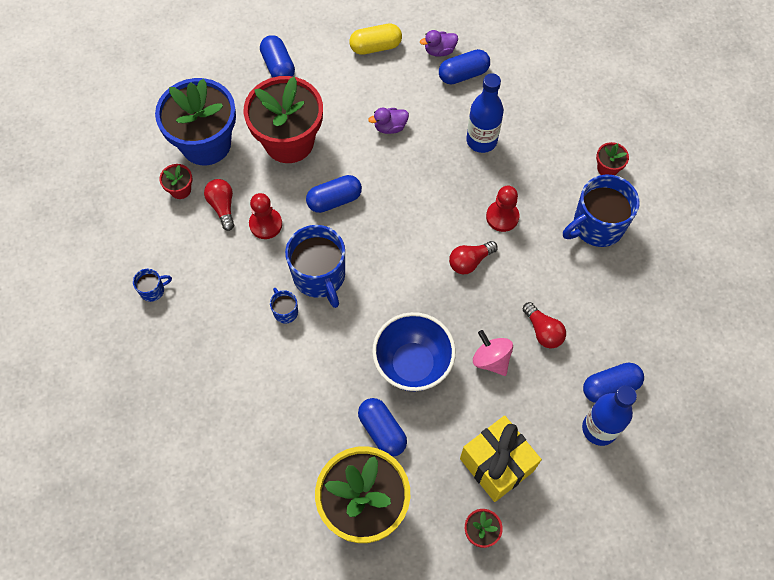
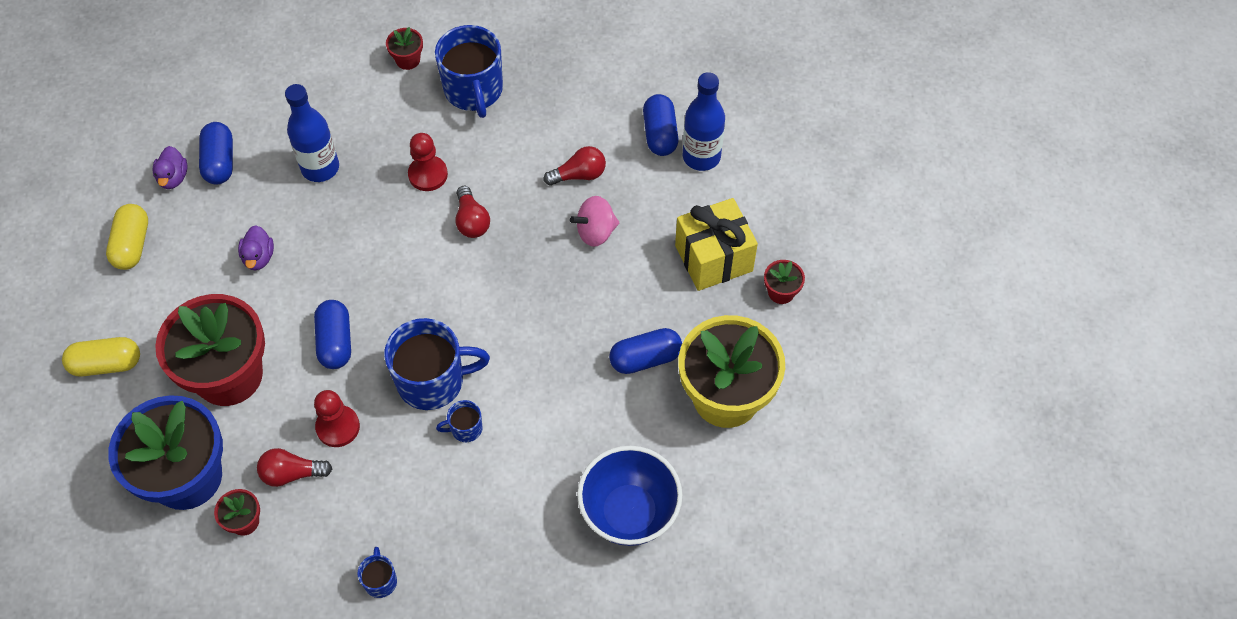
camera: 75 degrees left, 5 degrees down
(278, 66) = (106, 364): blue capsule -> yellow capsule
(412, 364) = (577, 309): blue bowl -> blue bowl (629, 513)

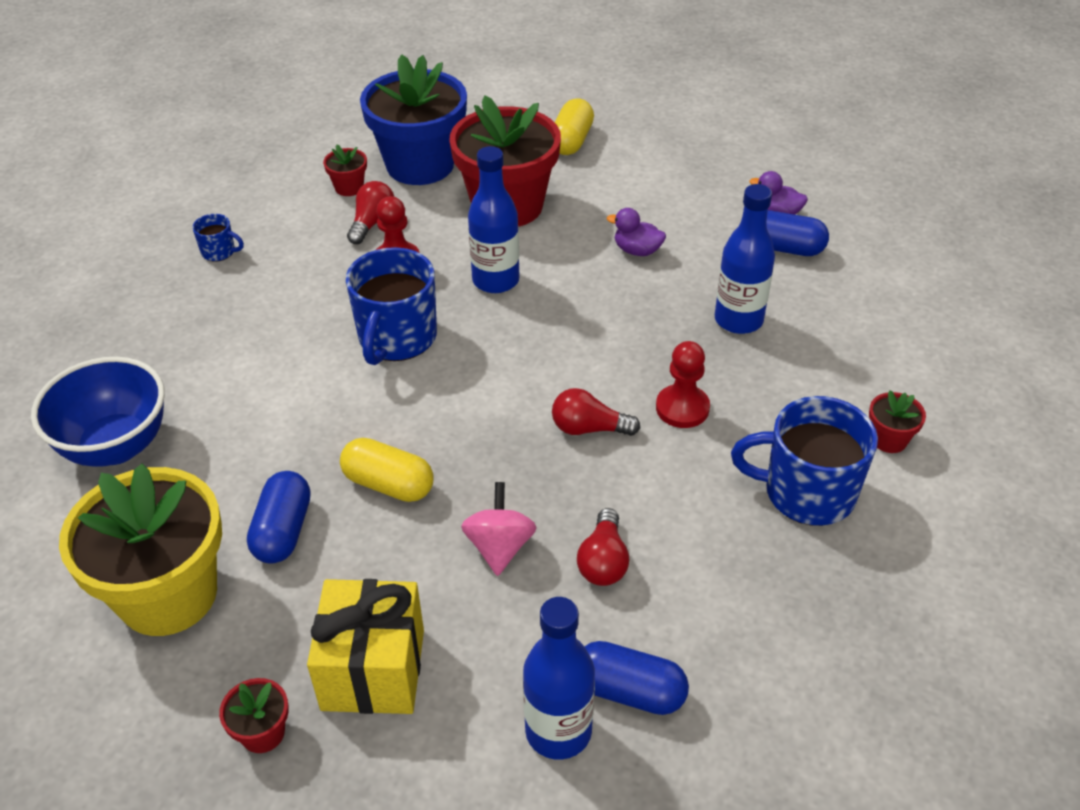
camera: 115 degrees right, 15 degrees down
(132, 245) = (701, 175): yellow capsule -> yellow capsule (388, 484)
(335, 342) = (495, 280): blue capsule -> blue bottle
(465, 429) = (322, 347): blue mug -> none

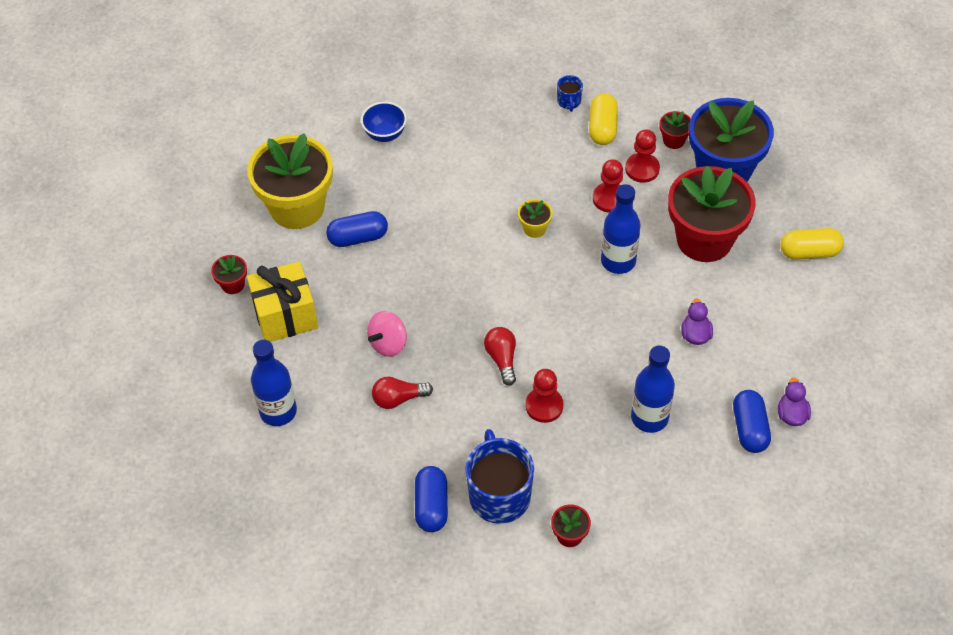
camera: 70 degrees right, 10 degrees up
(116, 446) = (385, 134): blue bowl -> blue bowl, size x0.60
(372, 223) = (642, 169): red light bulb -> red pawn
(388, 484) = (412, 272): yellow capsule -> yellow capsule (602, 128)
(396, 338) = (534, 228): blue mug -> yellow flower pot
(499, 547) = (388, 344): pink spinning top -> pink spinning top turned 150 degrees clockwise
(629, 691) = (314, 437): blue capsule -> blue capsule (431, 506)

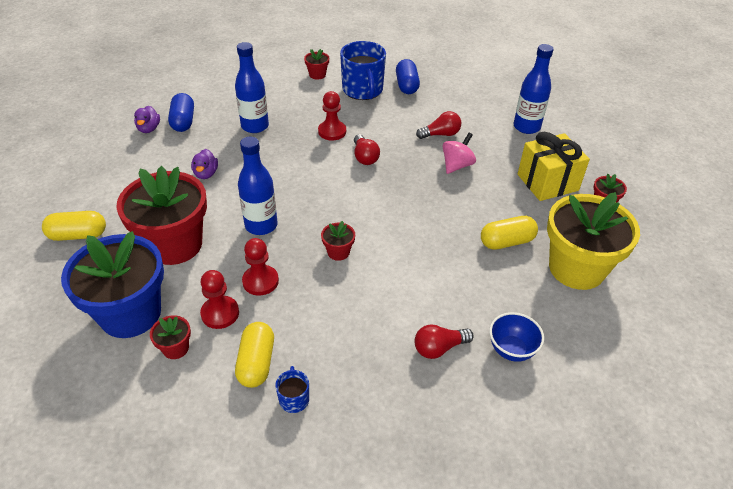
camera: 175 degrees right, 10 degrees down
(358, 237) = (506, 242): blue capsule -> yellow capsule
(447, 137) = (439, 348): none -> red light bulb
(534, 228) = (338, 252): yellow flower pot -> red flower pot

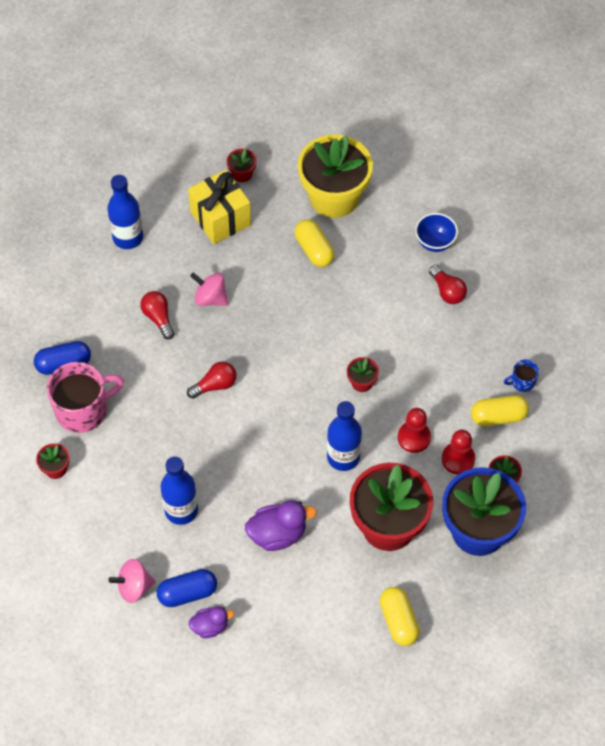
camera: 100 degrees left, 15 degrees up
(203, 98) = (134, 587): none -> pink spinning top
(206, 174) = (278, 534): purple duck -> purple duck, size x1.60
(332, 131) = (175, 426): red pawn -> none
(363, 90) = (83, 410): blue mug -> pink mug

